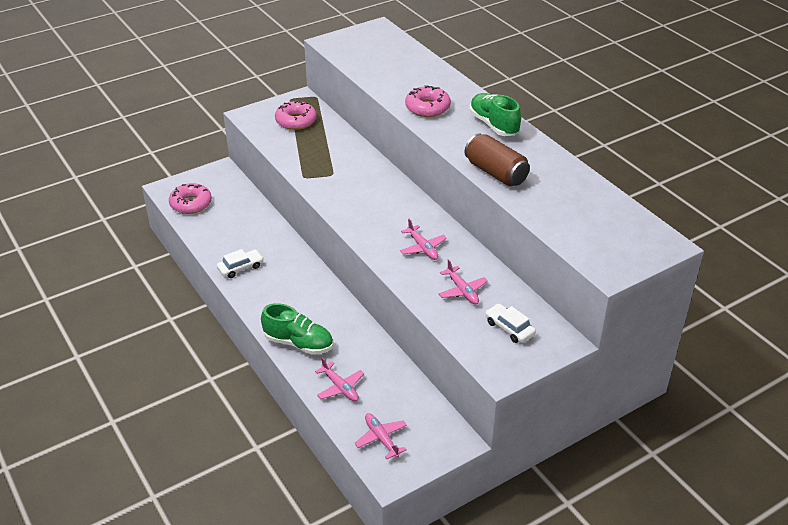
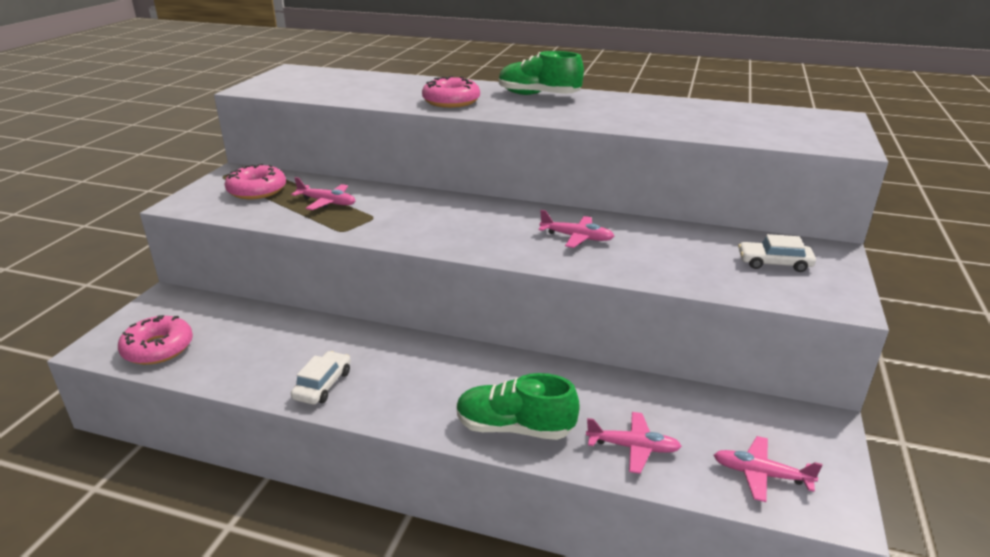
camera: 40 degrees left, 10 degrees down
(299, 343) = (514, 428): green shoe -> green shoe turned 150 degrees counterclockwise
(462, 290) = (677, 254): pink plane -> pink plane (327, 202)
(495, 173) = (609, 120): brown can -> none

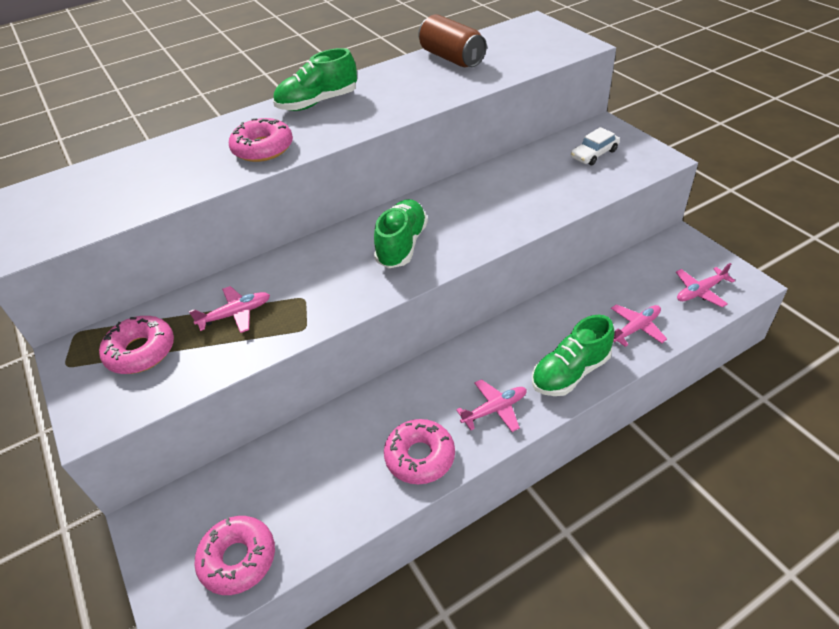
camera: 45 degrees left, 15 degrees up
(323, 385) = (420, 457): white car -> pink donut
(487, 227) = (402, 245): none -> green shoe
(576, 237) = (470, 211): pink plane -> pink plane (494, 409)
(699, 110) = (451, 58): none -> brown can

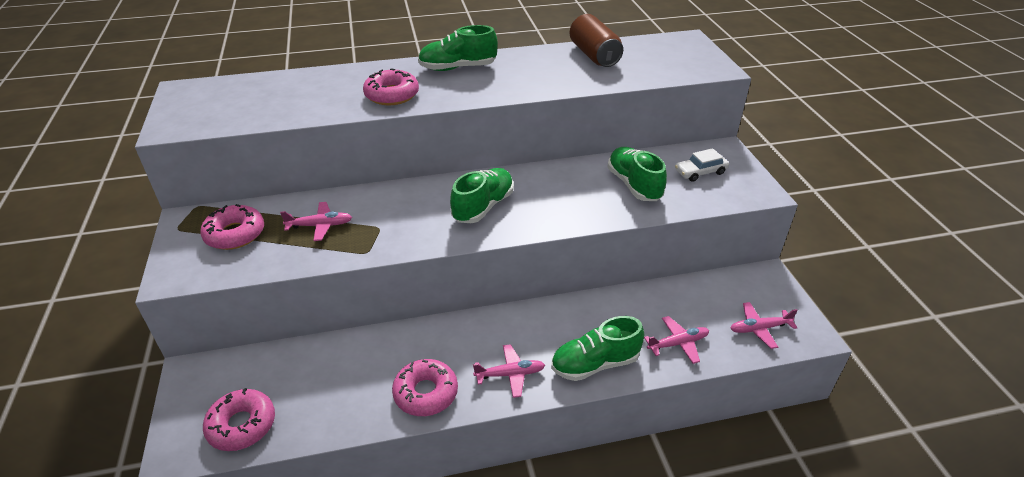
camera: 15 degrees right, 5 degrees down
(539, 183) = (634, 185): none -> green shoe

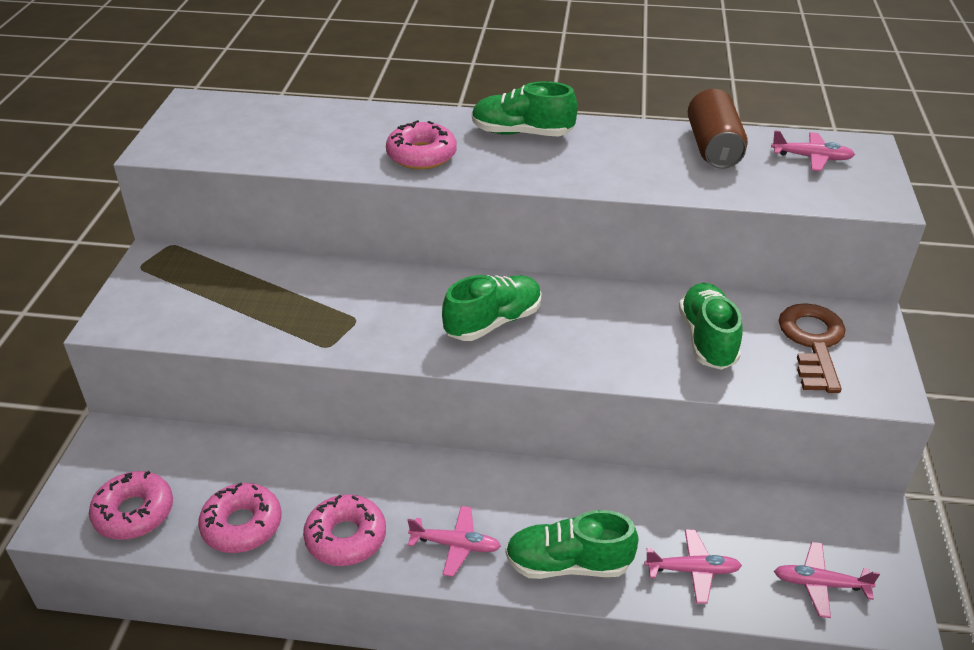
camera: 20 degrees right, 0 degrees up
(235, 234) = (196, 288): pink donut -> pink donut (242, 525)
(320, 226) = (291, 300): pink plane -> pink plane (811, 158)
(700, 172) = (812, 342): white car -> brown key

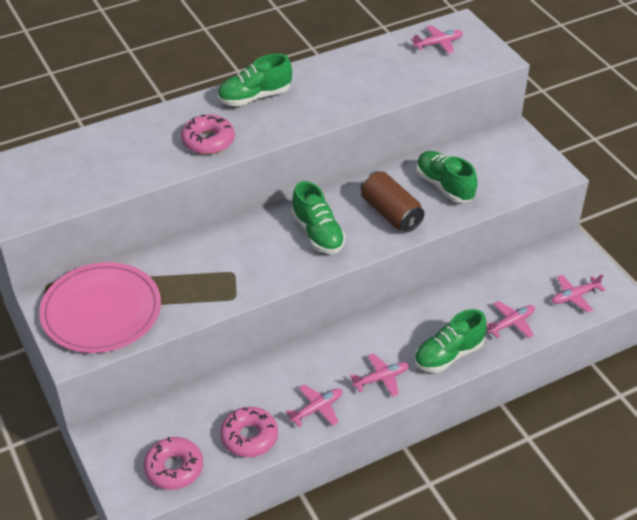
camera: 35 degrees left, 5 degrees up
(186, 294) = (101, 311): none -> pink plate
(346, 537) = (317, 409): pink donut -> pink plane
(493, 322) = (318, 233): green shoe -> green shoe turned 135 degrees clockwise
(713, 147) = (378, 59): brown can -> brown can (390, 213)
(812, 342) = (499, 161): brown key -> none

